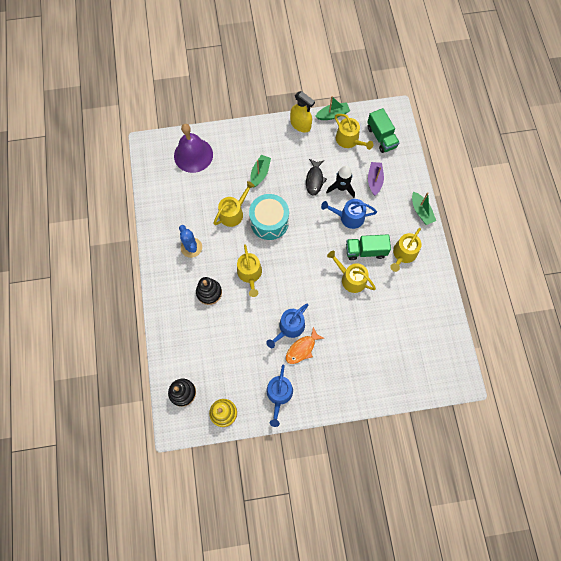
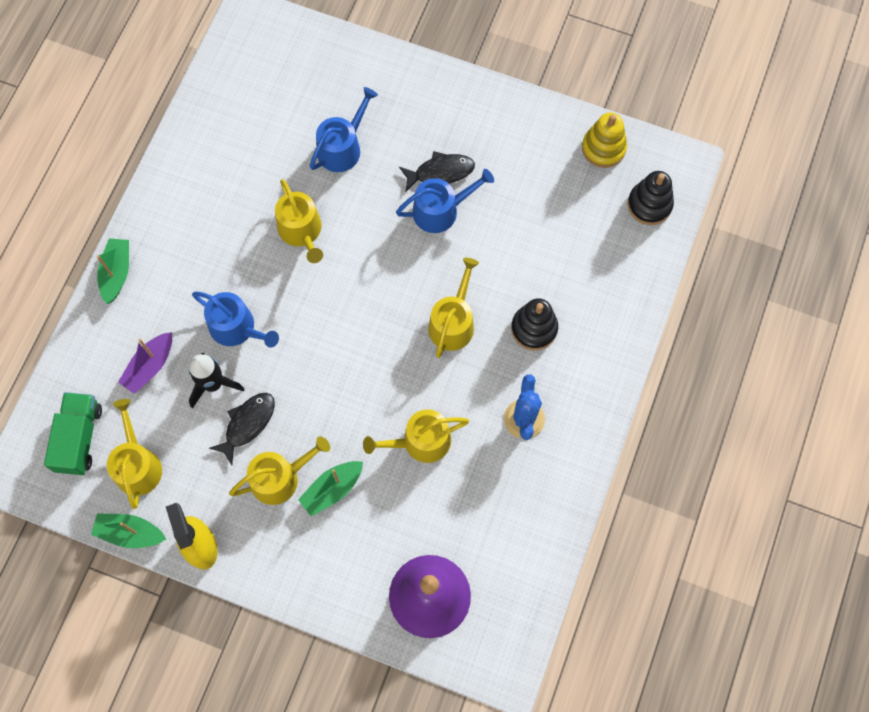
camera: 150 degrees left, 0 degrees up
(269, 222) = (370, 392): turquoise drum -> none
(279, 395) = (511, 130): blue watering can -> blue watering can (343, 147)
(302, 349) = (440, 172): orange fish -> black fish
(366, 251) = (249, 260): green truck -> none
(403, 254) = (196, 223): yellow watering can -> yellow watering can (280, 478)

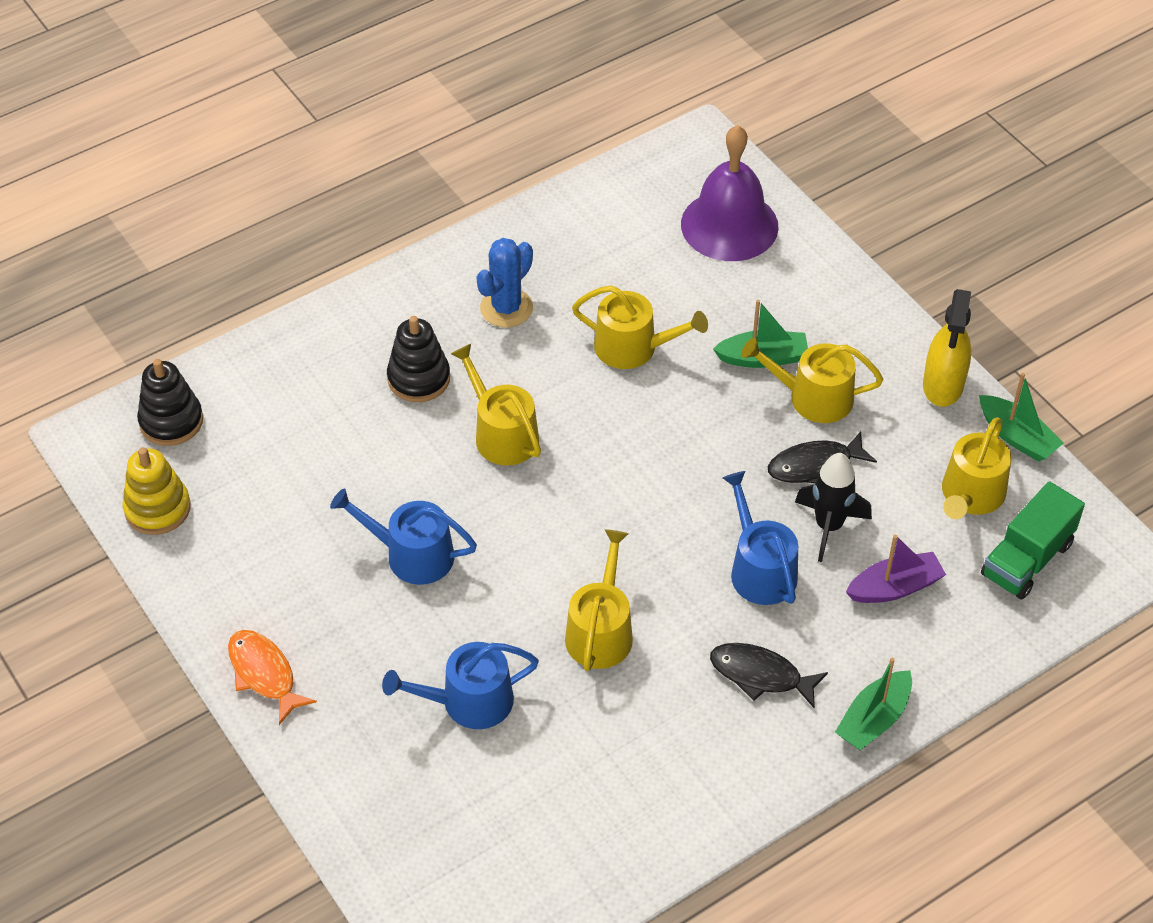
camera: 145 degrees left, 20 degrees down
(440, 172) = (373, 597): black fish -> black fish (760, 675)
(453, 322) = (501, 433): yellow watering can -> yellow watering can turned 90 degrees clockwise
(460, 96) = (264, 674): none -> orange fish

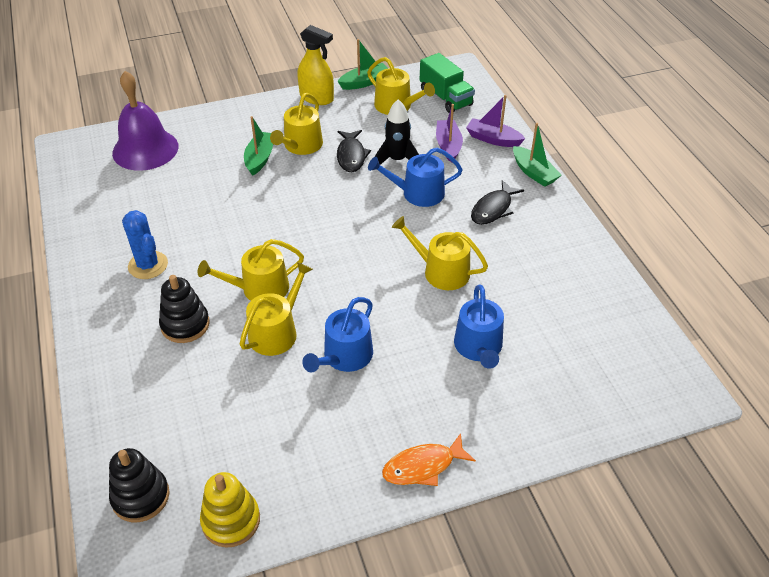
camera: 75 degrees left, 5 degrees down
(633, 348) = (220, 211): yellow watering can -> yellow watering can (277, 331)
(940, 647) = (493, 139): none -> purple boat

